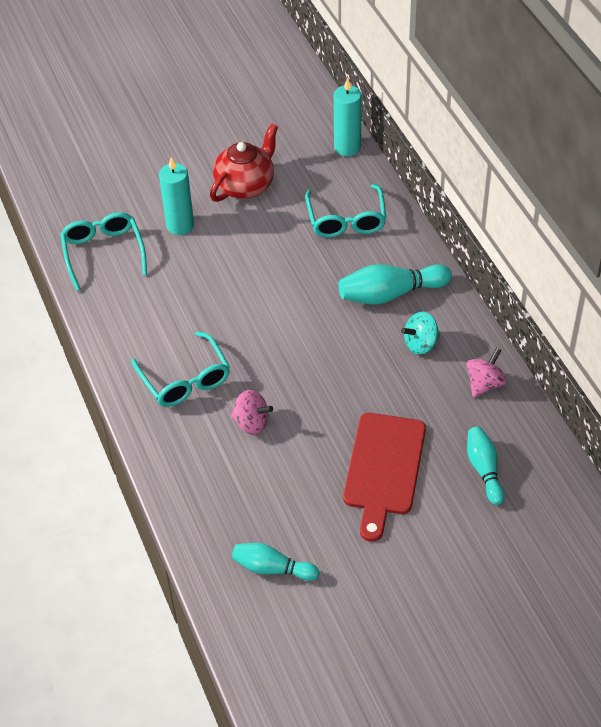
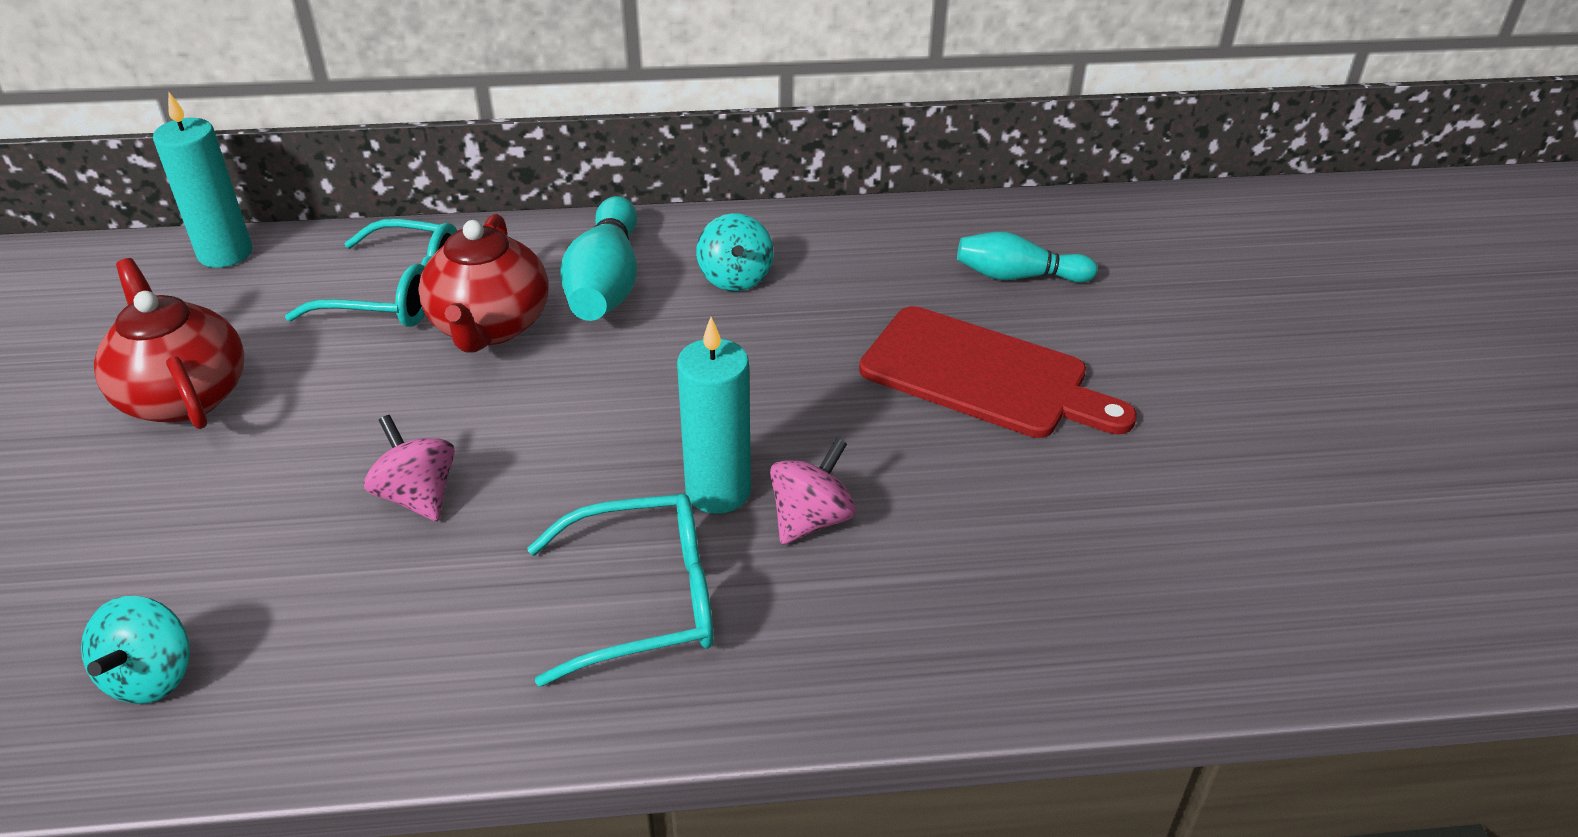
camera: 75 degrees left, 10 degrees down
(103, 253) = (151, 676): turquoise glasses -> turquoise spinning top
(180, 225) = (197, 517): turquoise candle -> turquoise candle (718, 491)
(272, 568) = (1175, 566): turquoise bowling pin -> none
(336, 263) = (490, 326): none -> red teapot
(484, 384) = (850, 238): pink spinning top -> pink spinning top (418, 496)

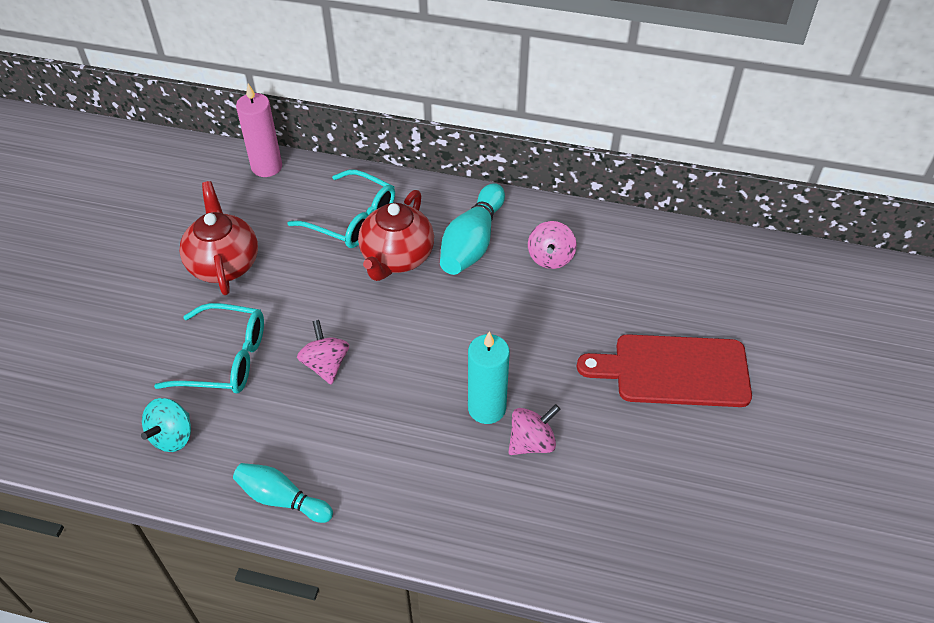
camera: 20 degrees right, 10 degrees up
(225, 253) = (267, 167): turquoise candle -> pink candle
(644, 600) = (423, 467): turquoise glasses -> turquoise glasses (225, 359)
(735, 278) = (550, 258): turquoise spinning top -> pink spinning top
(983, 375) = (674, 371): red cutting board -> red cutting board turned 135 degrees clockwise
(1018, 276) = (730, 301): turquoise bowling pin -> turquoise bowling pin (282, 499)

